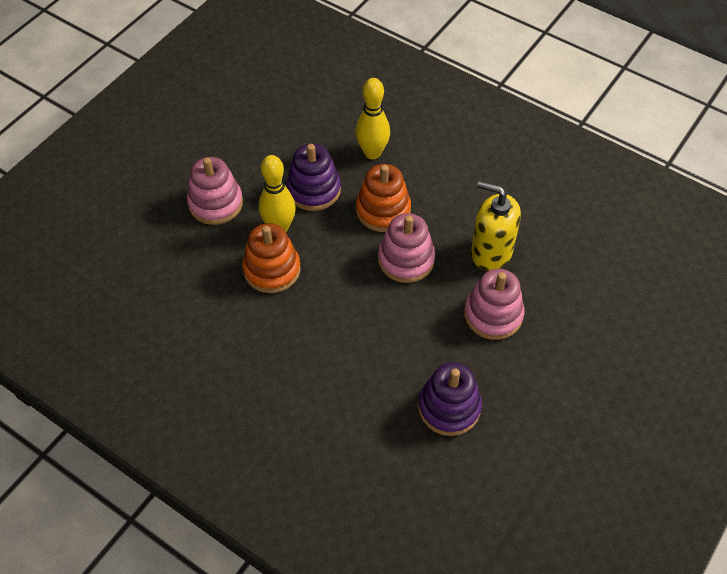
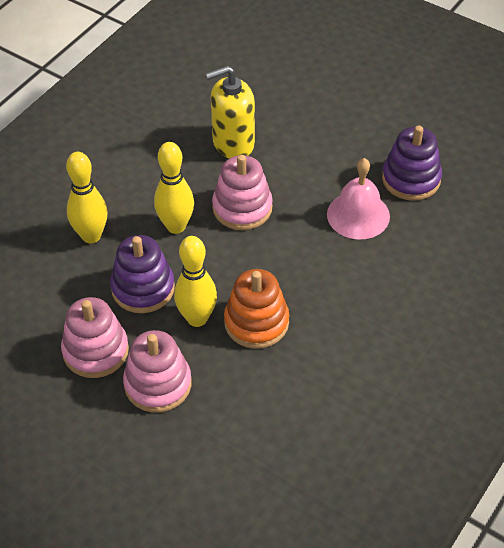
camera: 90 degrees left, 5 degrees down
(383, 210) = (176, 226): orange stacking toy -> yellow bowling pin
(398, 355) = (358, 215): none -> pink bell
(491, 252) = (233, 143): yellow soap dispenser -> yellow soap dispenser turned 45 degrees clockwise
(493, 315) = (307, 145): pink stacking toy -> pink stacking toy (95, 351)

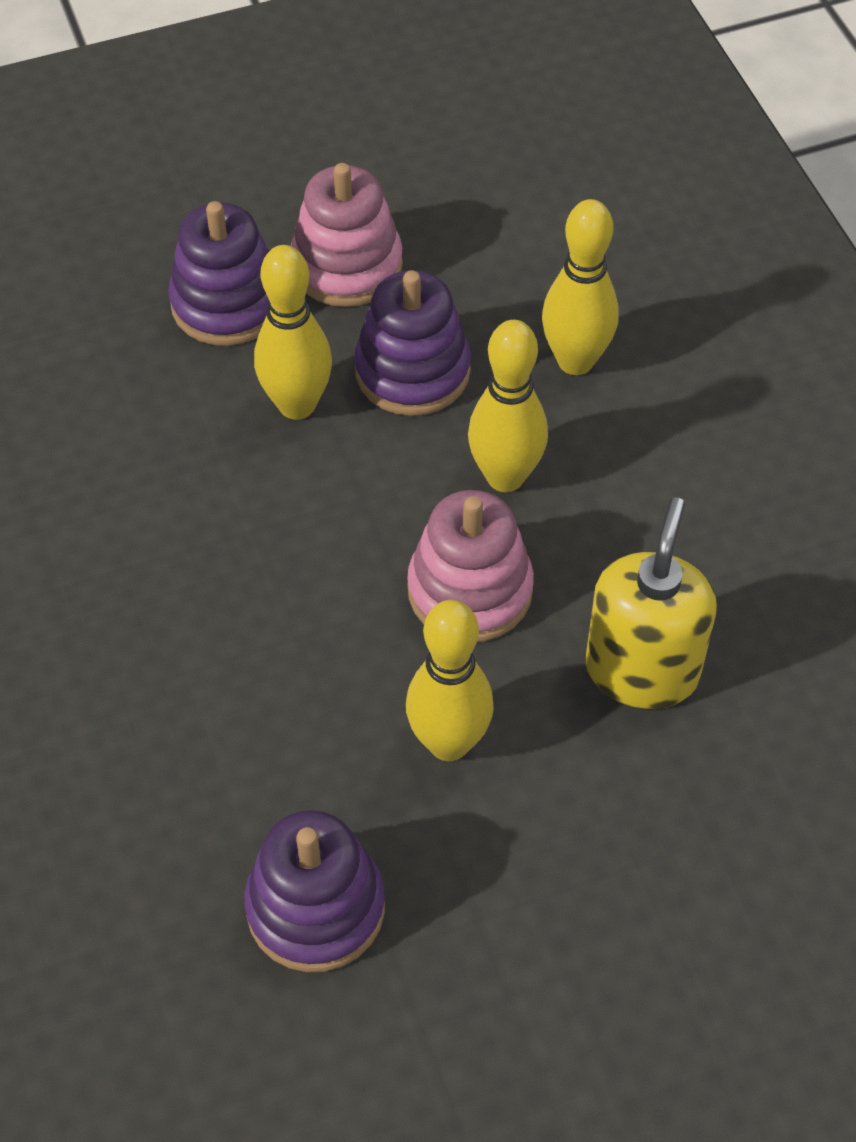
camera: 125 degrees right, 5 degrees up
(158, 384) = (227, 303): pink stacking toy -> purple stacking toy
(256, 322) = (222, 471): orange stacking toy -> none
(314, 179) = (448, 743): none -> yellow bowling pin
(358, 215) = (307, 754): pink bell -> none

